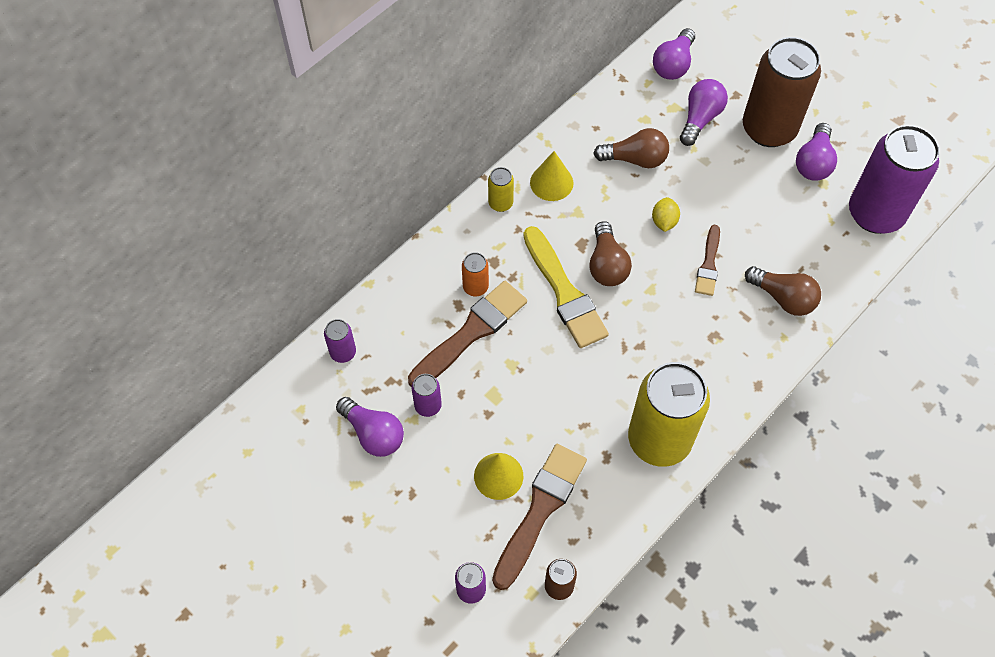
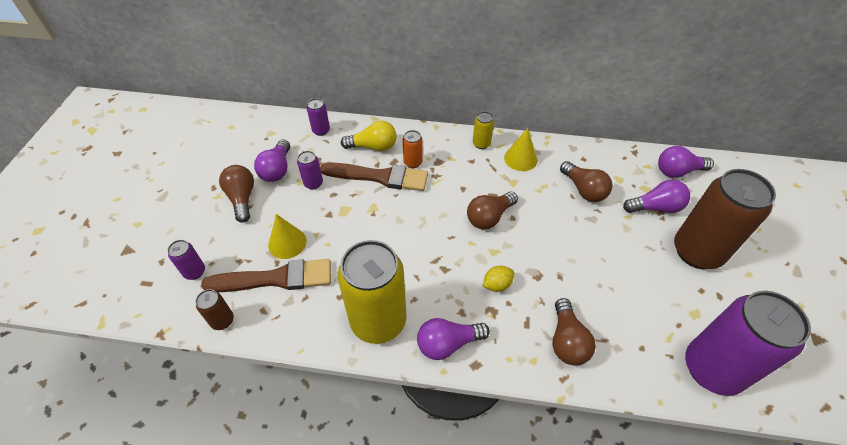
camera: 55 degrees right, 10 degrees down
(393, 493) = (242, 198): none -> brown light bulb
(417, 312) = (373, 147): none -> yellow light bulb
(564, 292) = (448, 206): yellow brush -> none
(664, 221) = (553, 230): yellow lemon -> yellow lemon (497, 285)
(708, 264) = (547, 275): brown brush -> none
(813, 162) = (704, 297): purple light bulb -> purple light bulb (448, 343)

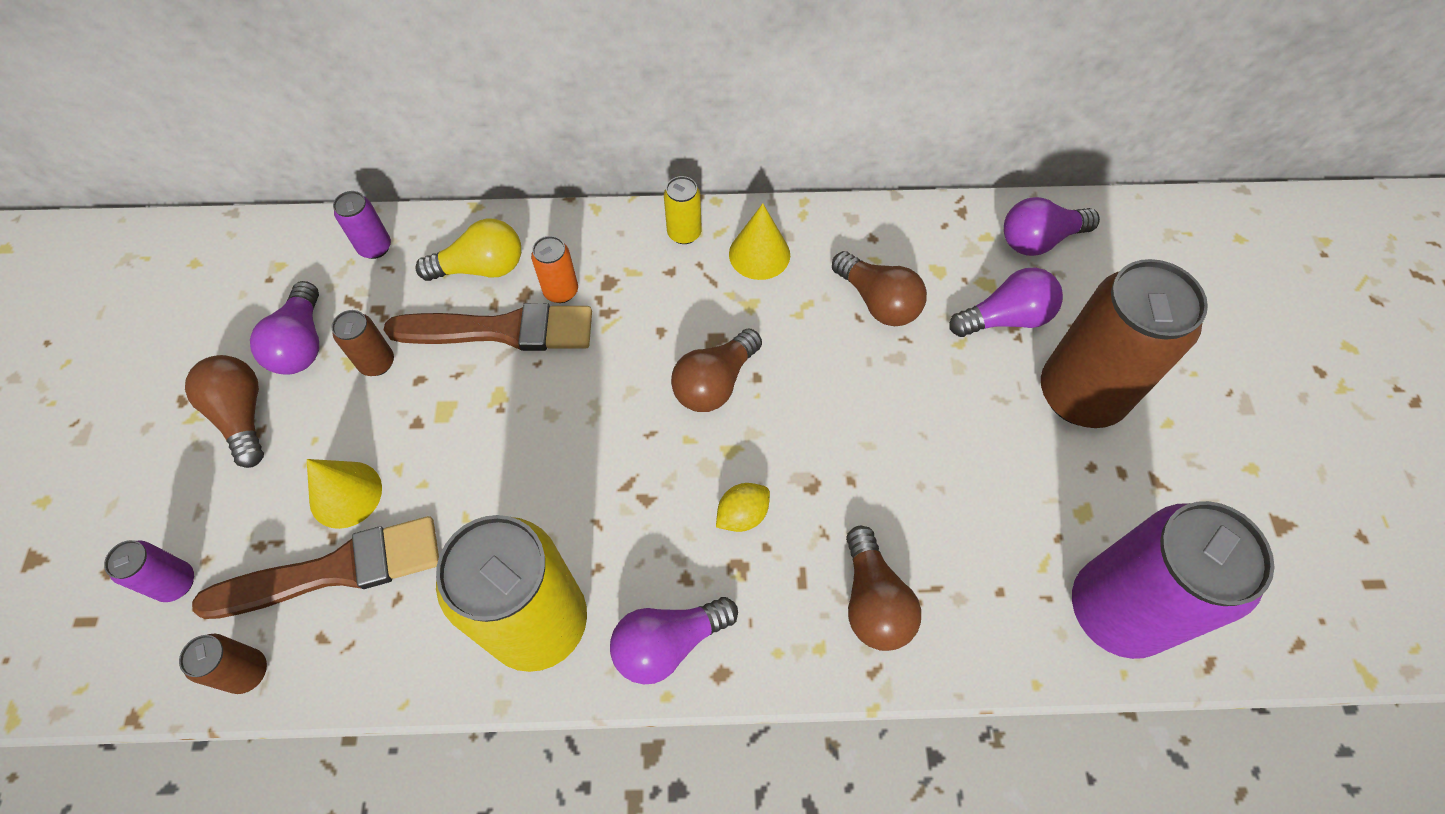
camera: 10 degrees left, 10 degrees up
(313, 183) = (377, 363): purple can -> brown can

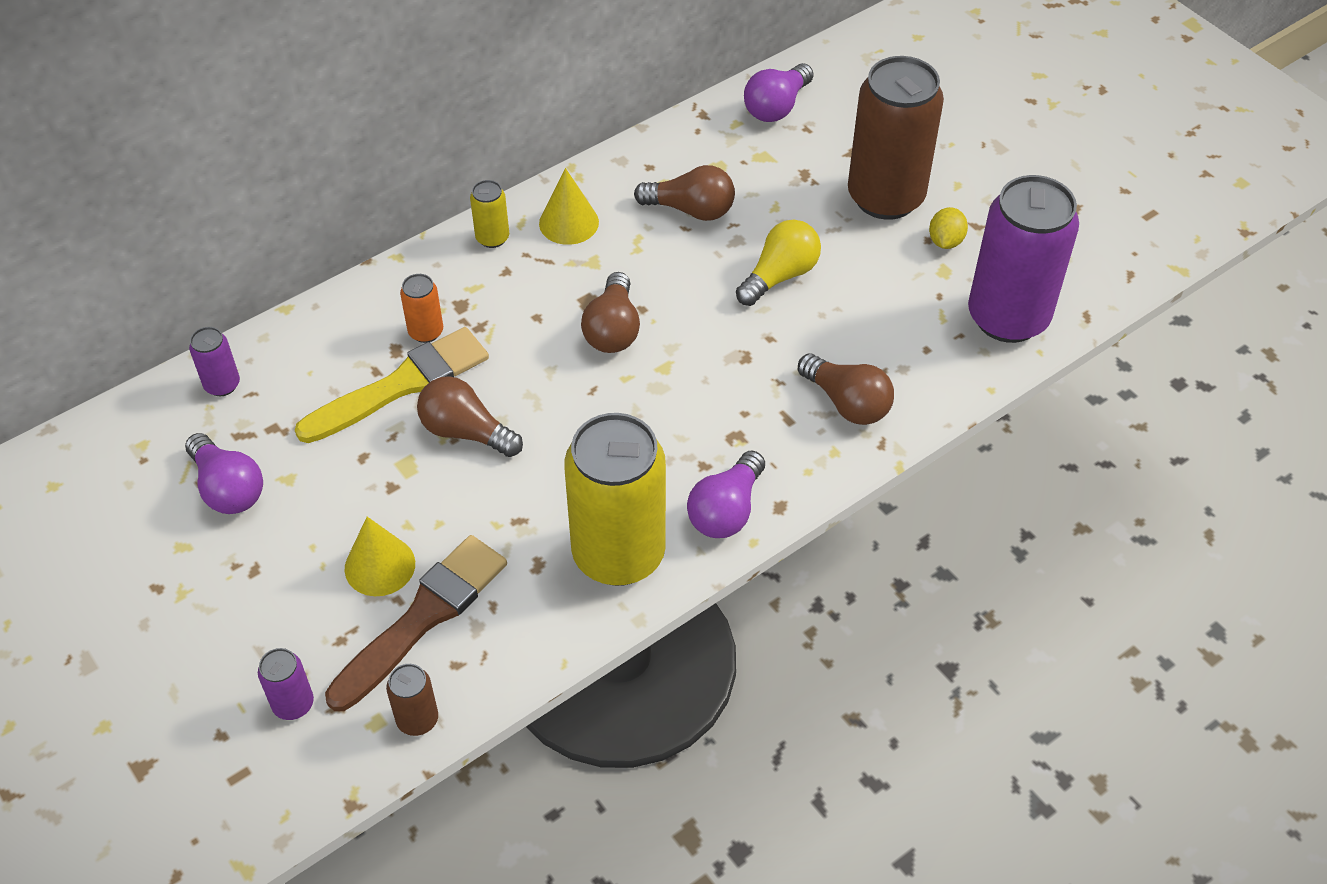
camera: 35 degrees left, 10 degrees down
(242, 415) = (228, 566): brown light bulb -> brown light bulb (466, 432)
(377, 363) = (313, 465): brown can -> none
(481, 268) = (338, 350): yellow light bulb -> yellow light bulb (780, 276)
(502, 330) = (401, 385): brown brush -> yellow brush
(742, 515) = (710, 403): yellow lemon -> yellow lemon (945, 241)
(1005, 318) = (794, 173): purple light bulb -> none

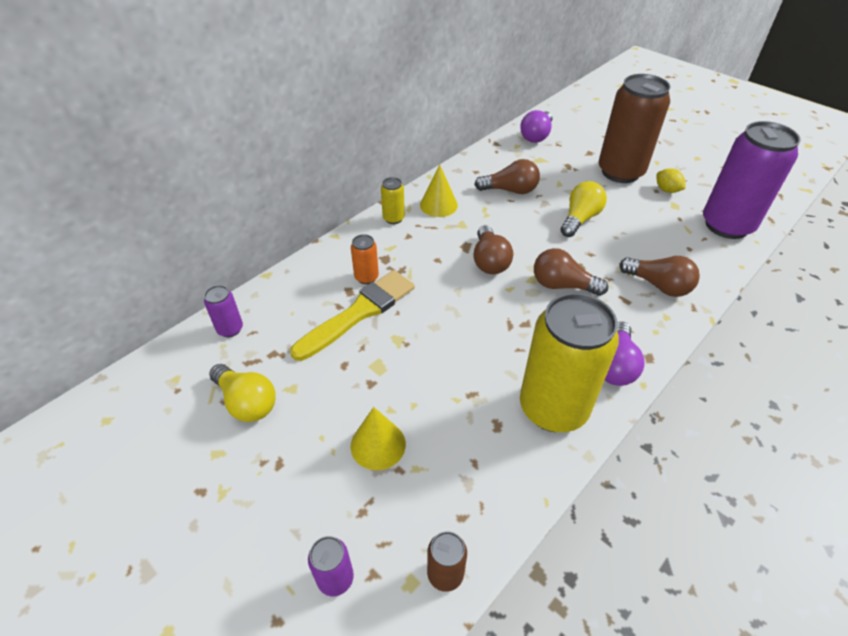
camera: 10 degrees left, 5 degrees down
(228, 488) = (246, 402): purple light bulb -> yellow light bulb
(423, 618) = (423, 481): brown brush -> none
(466, 432) = (413, 337): brown light bulb -> brown light bulb (562, 285)
(945, 241) = (667, 190): yellow lemon -> yellow lemon turned 45 degrees counterclockwise

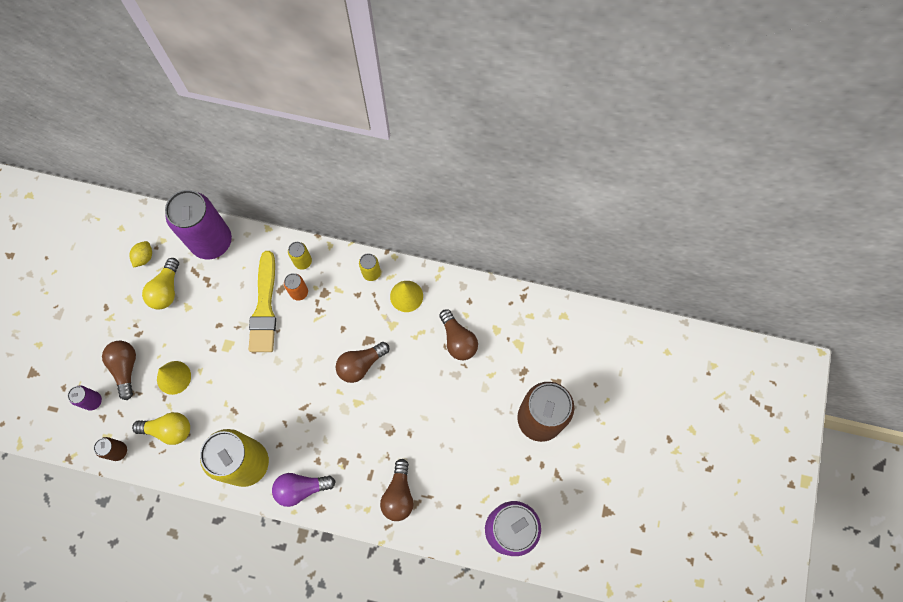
camera: 60 degrees right, 25 degrees up
(230, 329) = (212, 241): purple can -> purple can, size x2.34
(333, 261) = (303, 261): none -> yellow can
(359, 313) = (264, 307): yellow brush -> yellow brush turned 75 degrees clockwise
(536, 136) = (557, 325): purple light bulb -> none
(562, 285) = (362, 426): brown light bulb -> brown light bulb (126, 368)
(580, 219) = (450, 409): yellow light bulb -> yellow light bulb (169, 430)
(667, 190) = (534, 467): yellow lemon -> yellow lemon (144, 257)

